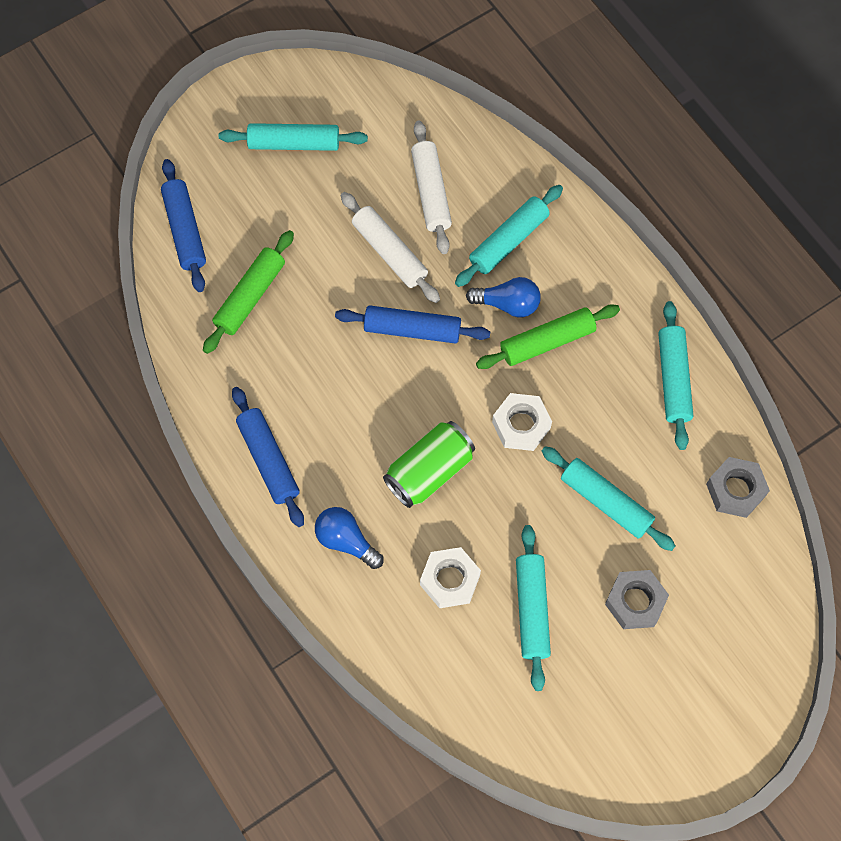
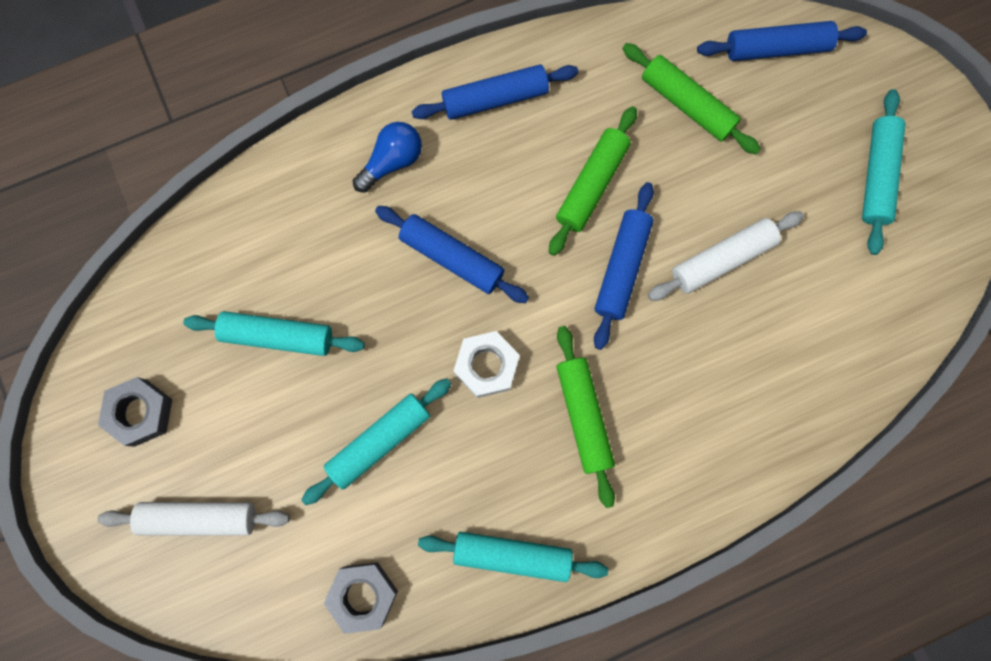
camera: 100 degrees right, 10 degrees up
(340, 364) = (591, 185): none -> green rolling pin
(429, 471) = (452, 258): green can -> blue rolling pin
(430, 192) = (795, 319): white rolling pin -> white rolling pin (199, 517)
(450, 580) = (328, 258): white nut -> none
(508, 241) = (719, 397): turquoise rolling pin -> none
(508, 304) = (637, 380): blue light bulb -> none
(635, 602) = (261, 448): grey nut -> grey nut (140, 413)

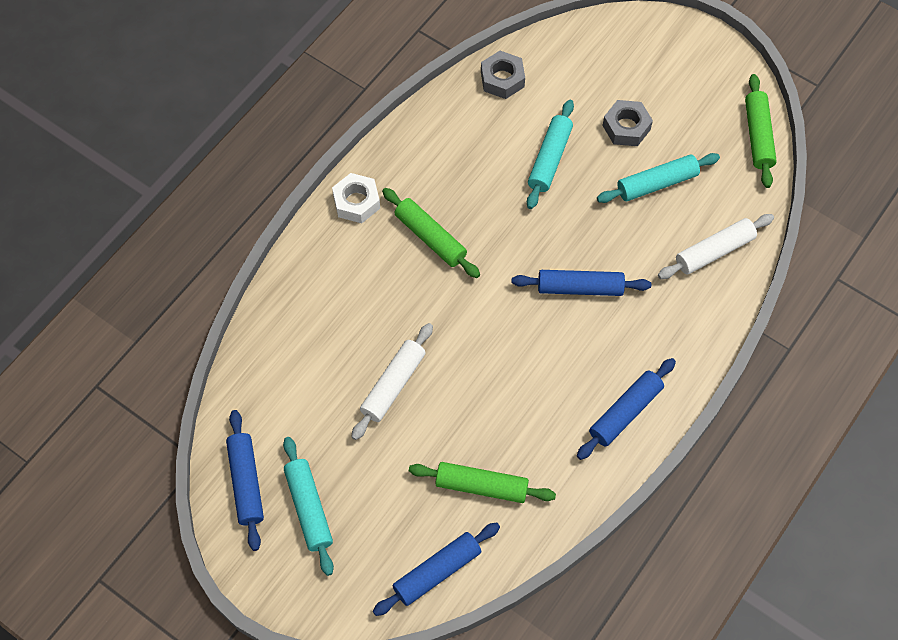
camera: 150 degrees right, 15 degrees down
(140, 413) = (705, 101): grey nut -> grey nut (626, 127)
(199, 517) = (626, 69): white rolling pin -> white rolling pin (714, 251)
(392, 161) = (665, 328): blue light bulb -> none
(486, 366) = (512, 235): white nut -> white nut (356, 202)
(512, 555) = (427, 141): turquoise rolling pin -> none
(591, 185) = (516, 387): green rolling pin -> green rolling pin (758, 136)
(622, 268) = (460, 342): blue rolling pin -> blue rolling pin (246, 483)

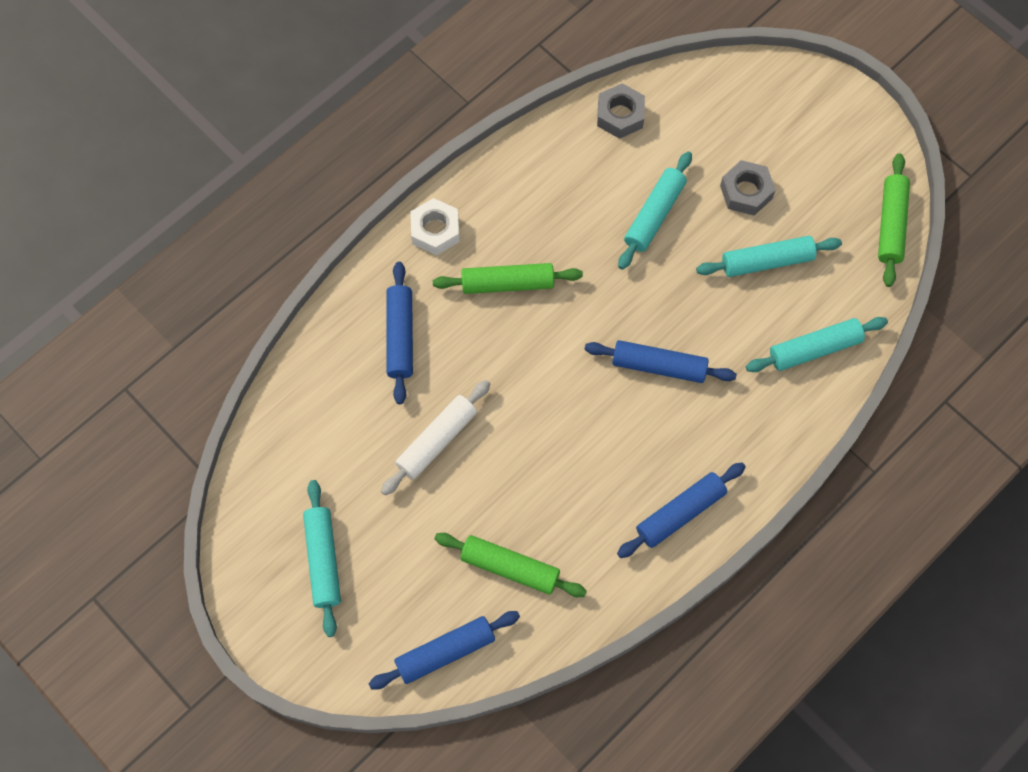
camera: 10 degrees right, 5 degrees up
(246, 483) = (262, 521): blue rolling pin -> blue rolling pin (400, 336)
(430, 237) = (507, 283): green rolling pin -> green rolling pin turned 60 degrees counterclockwise
(714, 251) = (814, 349): white rolling pin -> turquoise rolling pin

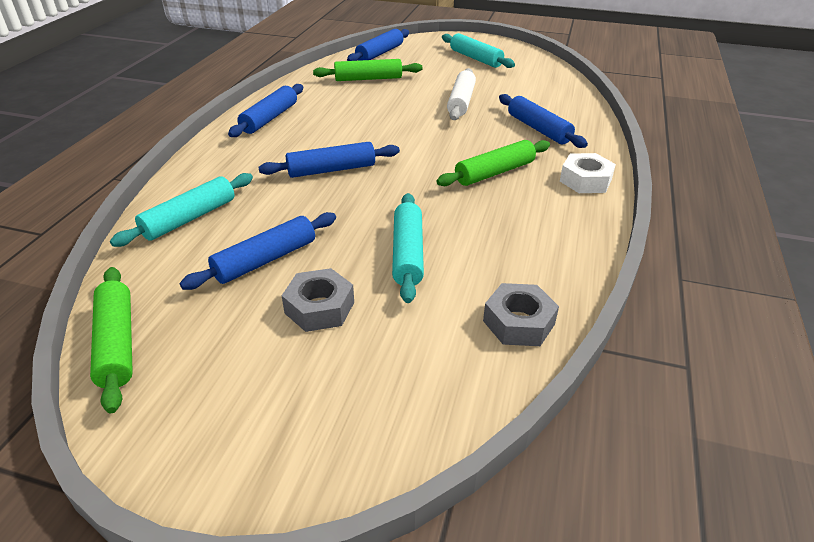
camera: 150 degrees right, 30 degrees down
(767, 261) = (265, 260): turquoise rolling pin -> blue rolling pin

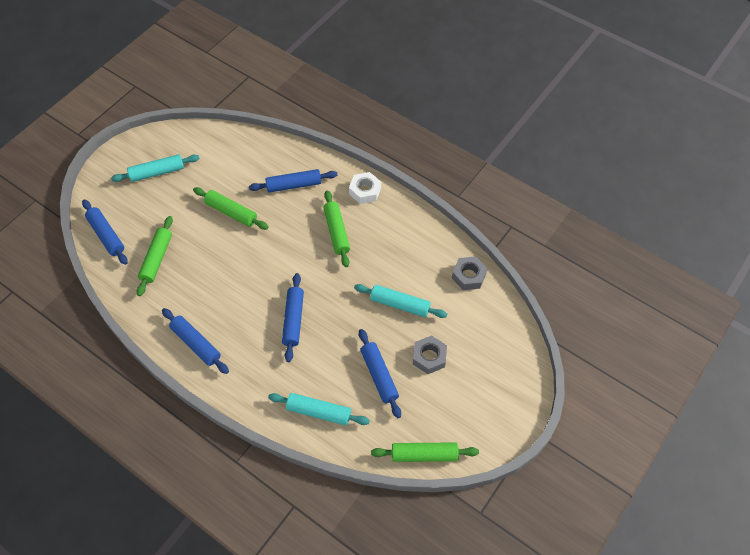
camera: 70 degrees left, 20 degrees up
(189, 218) = (319, 412): turquoise rolling pin -> turquoise rolling pin turned 45 degrees counterclockwise
(461, 102) = (231, 212): white rolling pin -> green rolling pin

